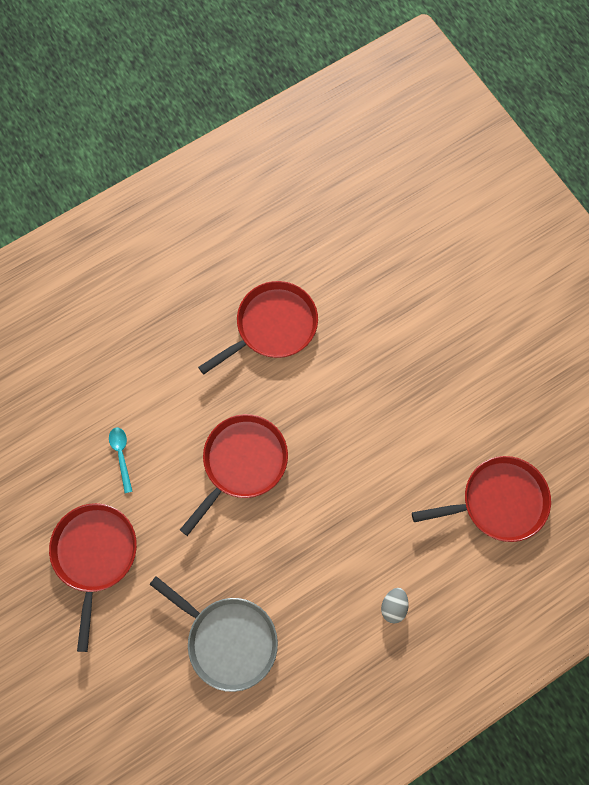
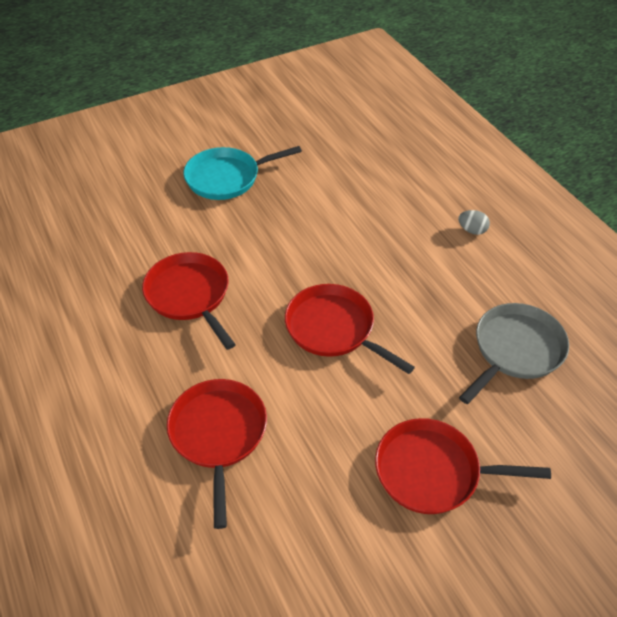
camera: 85 degrees left, 25 degrees down
(121, 455) = (315, 440): turquoise spoon -> none
(445, 333) = (226, 178): none -> turquoise pan
(498, 501) = (380, 162): red pan -> red pan (218, 434)

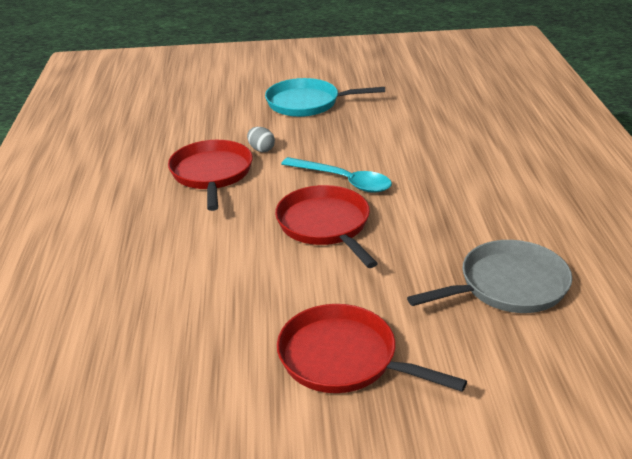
camera: 25 degrees right, 15 degrees down
(218, 434) = (160, 274): red pan -> none
(318, 270) = (343, 181): none -> turquoise spoon
(472, 230) = (526, 183): grey egg -> grey egg (261, 149)

